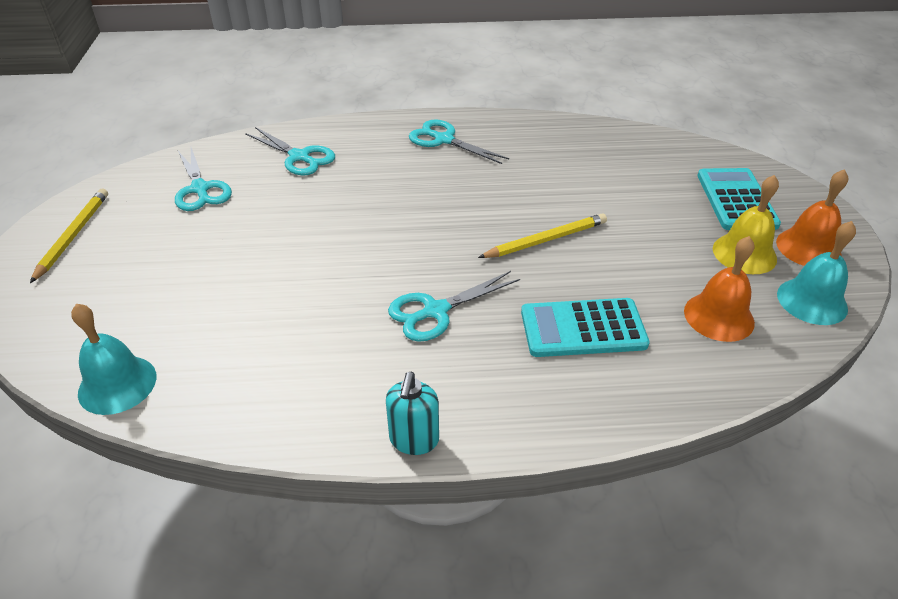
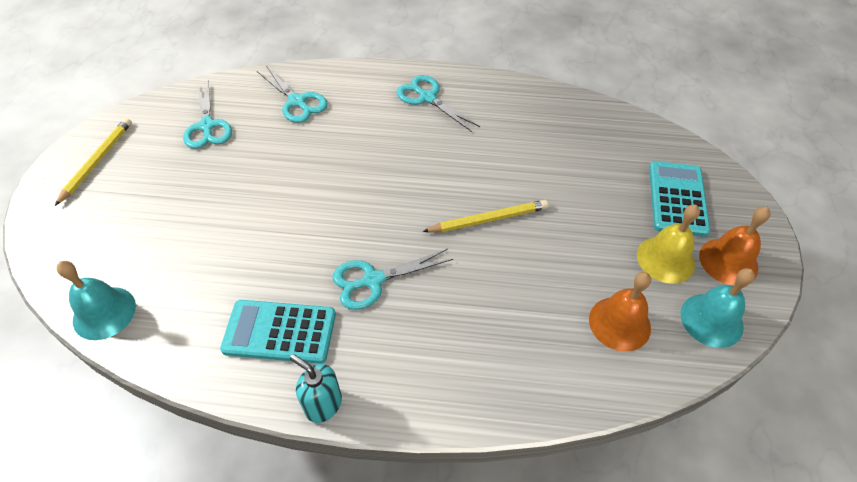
camera: 10 degrees right, 10 degrees up
(414, 440) = (323, 404): turquoise soap dispenser -> turquoise soap dispenser turned 105 degrees clockwise
(583, 329) = (494, 317): turquoise calculator -> turquoise calculator (280, 332)

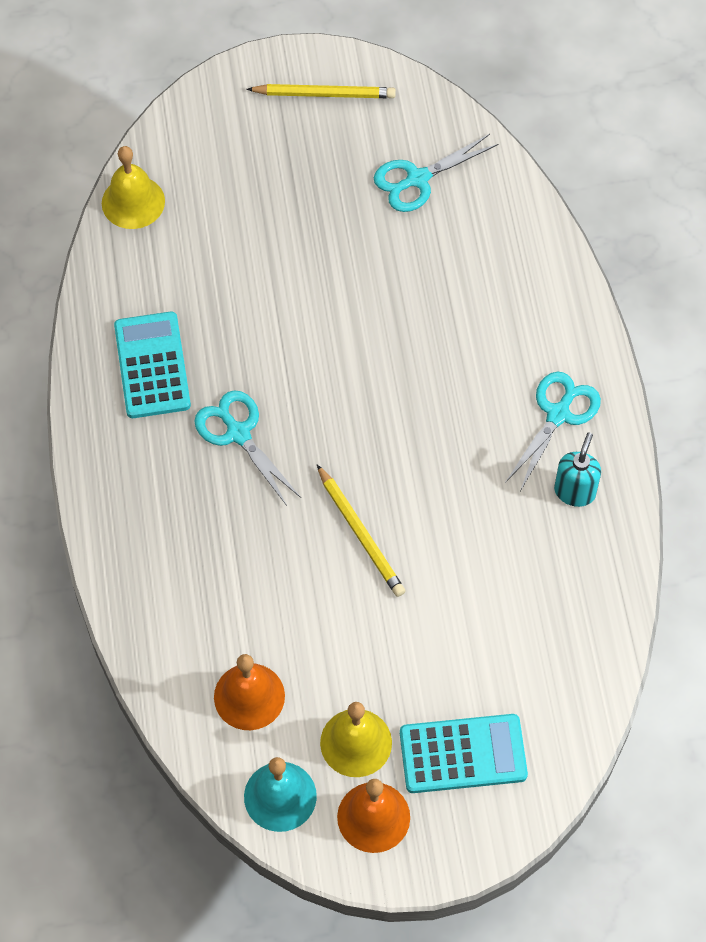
camera: 75 degrees right, 10 degrees up
(104, 313) = (133, 202): turquoise bell -> yellow bell
(297, 102) = (495, 262): turquoise scissors -> none
(323, 404) = (84, 431): turquoise soap dispenser -> turquoise soap dispenser (575, 491)

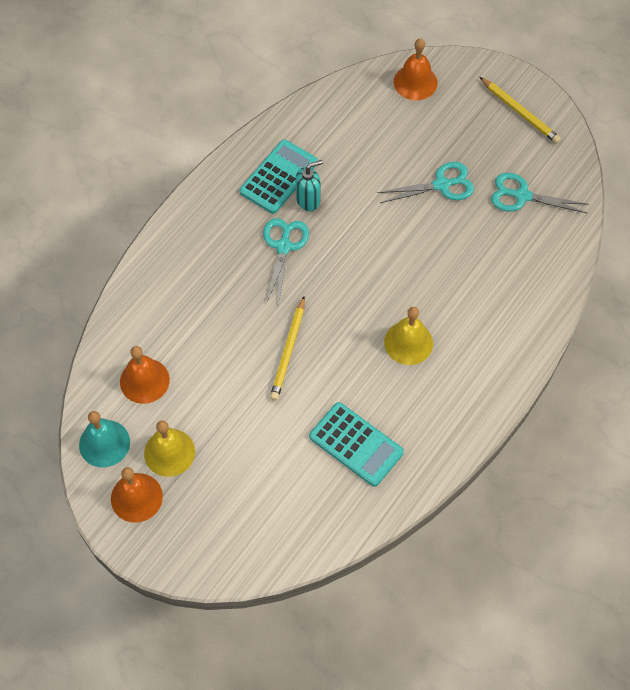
camera: 45 degrees right, 0 degrees up
(133, 202) = (359, 88): yellow bell -> yellow bell (408, 342)
(184, 147) = (415, 82): none -> orange bell
(463, 754) = (215, 509): turquoise calculator -> turquoise calculator (356, 444)
(558, 414) = (462, 382): turquoise scissors -> turquoise scissors (442, 185)
(575, 491) = (425, 430): turquoise soap dispenser -> turquoise soap dispenser (308, 200)

